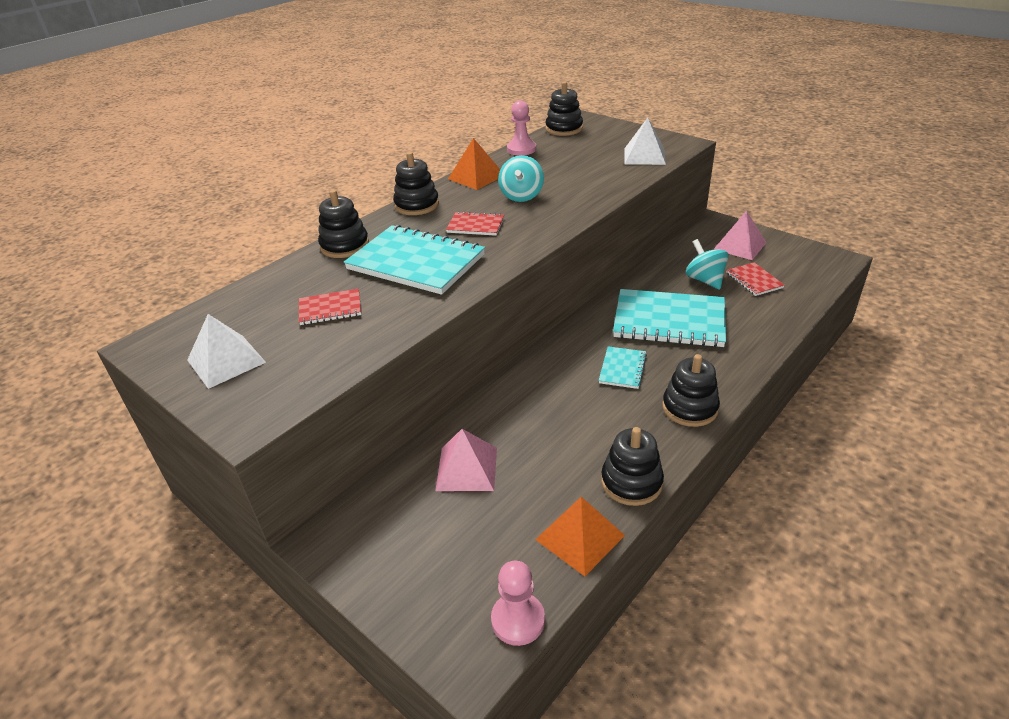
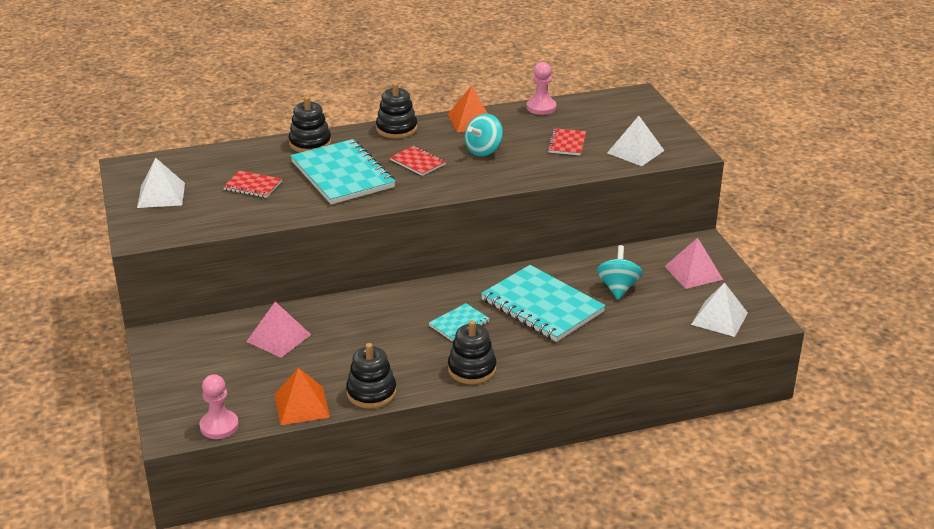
camera: 30 degrees right, 5 degrees down
(564, 129) = (606, 100): black stacking toy -> none
(754, 280) = (660, 305): red notebook -> red notebook (567, 143)
(807, 272) = (719, 318): none -> white pyramid

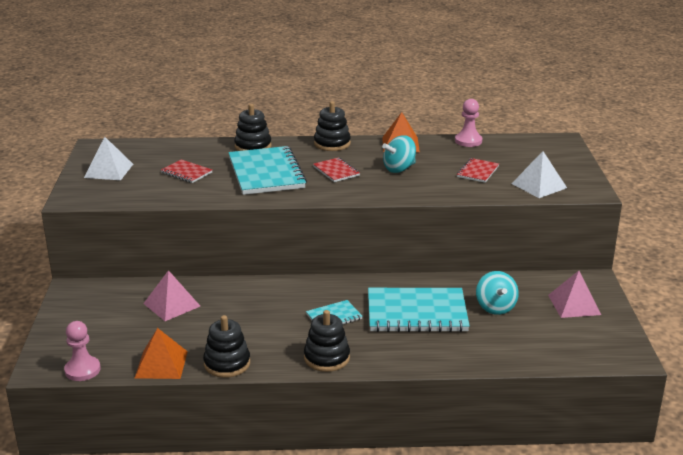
camera: 15 degrees right, 5 degrees down
(542, 306) = (416, 313): turquoise notebook -> turquoise notebook turned 60 degrees counterclockwise
(618, 288) = (495, 307): turquoise spinning top -> turquoise spinning top turned 150 degrees clockwise
(719, 318) = (583, 349): white pyramid -> none

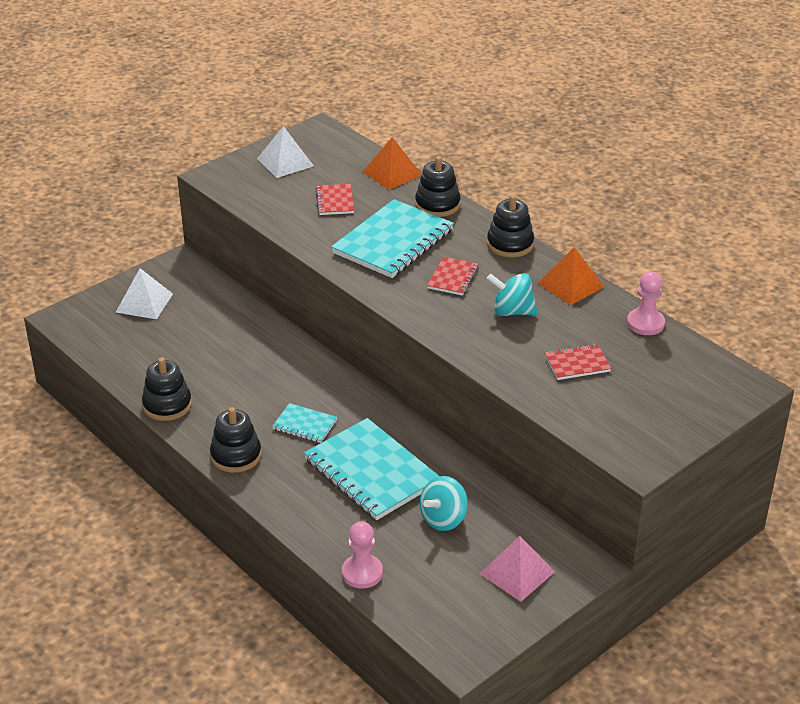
camera: 50 degrees right, 10 degrees up
(82, 370) = (80, 338): pink pawn -> pink pawn (362, 573)
(161, 364) = (129, 372): orange pyramid -> orange pyramid (392, 173)
(171, 304) = (217, 325): pink pyramid -> none
(539, 185) = (602, 419): white pyramid -> white pyramid (144, 303)

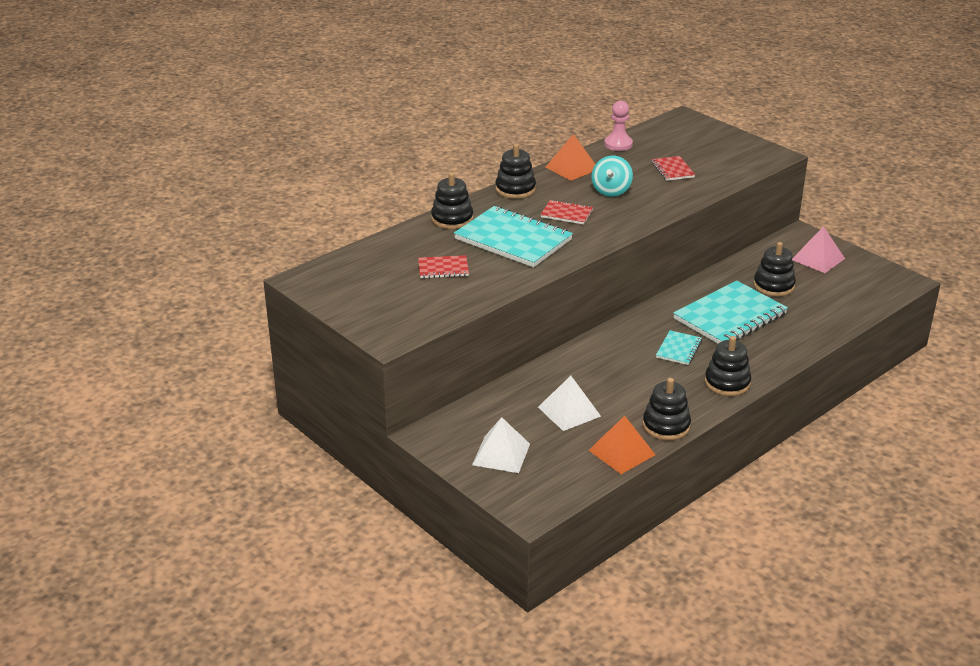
camera: 90 degrees left, 5 degrees down
(285, 162) = (366, 297): white pyramid -> white pyramid (569, 411)
(362, 573) = (842, 319): pink pawn -> none
(392, 173) = (395, 240): orange pyramid -> orange pyramid (622, 452)
(443, 519) = (773, 286): turquoise spinning top -> black stacking toy

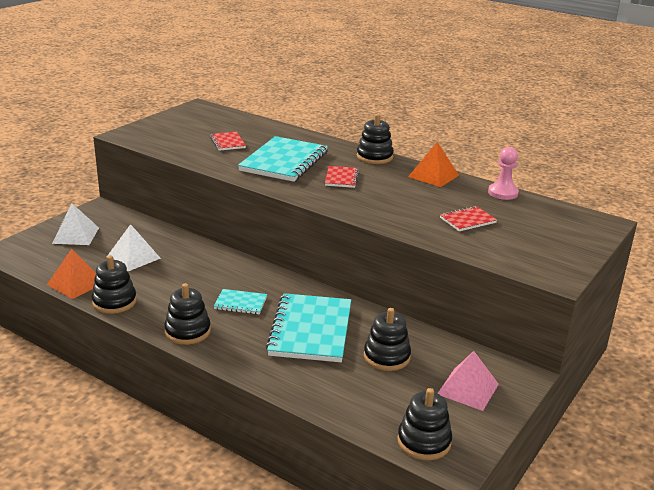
camera: 75 degrees right, 5 degrees down
(452, 219) = (308, 139): black stacking toy -> black stacking toy (424, 441)
(611, 191) = (398, 194): turquoise spinning top -> none
(730, 316) = (310, 330): turquoise notebook -> turquoise notebook turned 60 degrees clockwise

